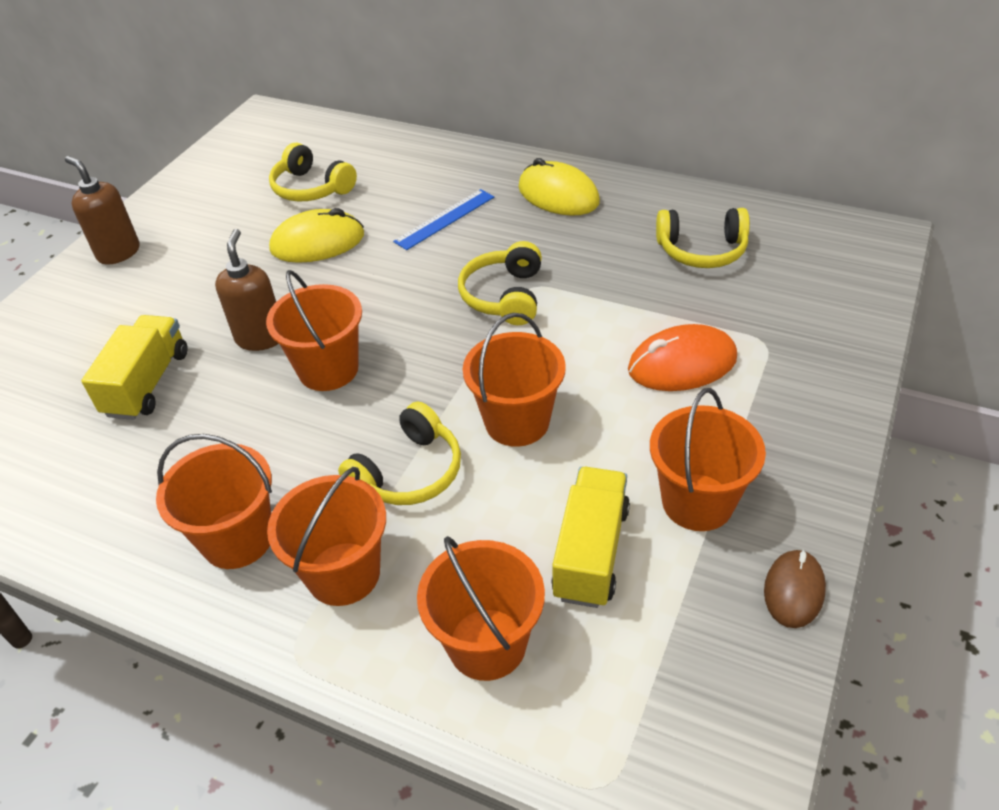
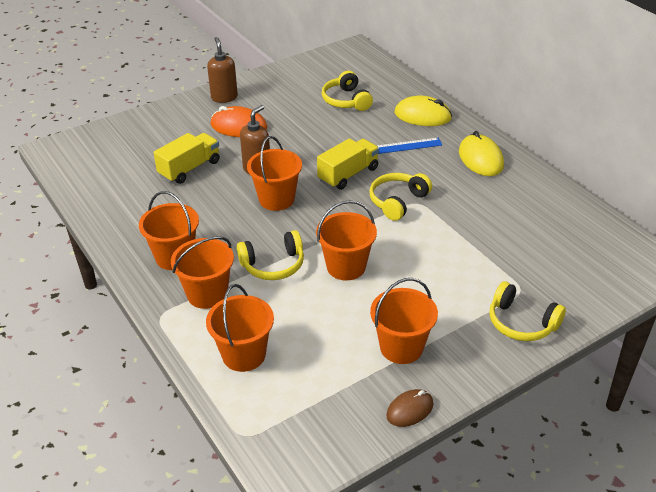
camera: 30 degrees right, 5 degrees down
(317, 242) = (325, 132): yellow mouse -> yellow mouse (422, 115)
(590, 552) = (326, 342): yellow truck -> yellow truck (348, 174)
(682, 364) = (461, 279): orange mouse -> orange mouse (238, 126)
(702, 250) = (536, 225): yellow headphones -> yellow headphones (521, 322)

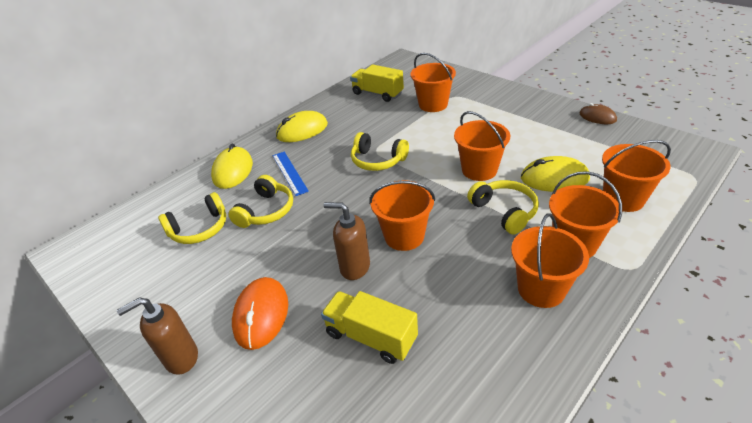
camera: 100 degrees left, 0 degrees up
(303, 317) = (554, 178): none -> yellow mouse
(348, 174) = (345, 197): yellow truck -> yellow truck (377, 94)
(401, 347) = (546, 129): orange bucket -> orange bucket (433, 104)
(521, 322) = (486, 92): yellow headphones -> yellow headphones (266, 211)

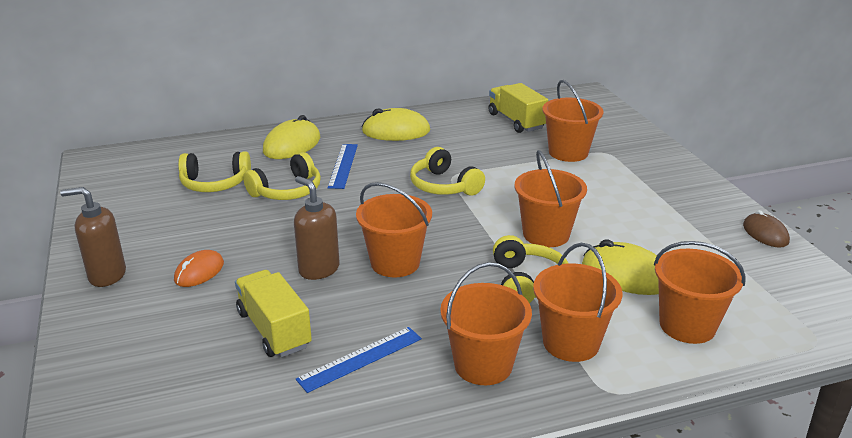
camera: 25 degrees right, 10 degrees down
(261, 314) = (199, 272): orange mouse -> orange mouse, size x0.63
(458, 328) = (360, 359): none -> blue ruler

